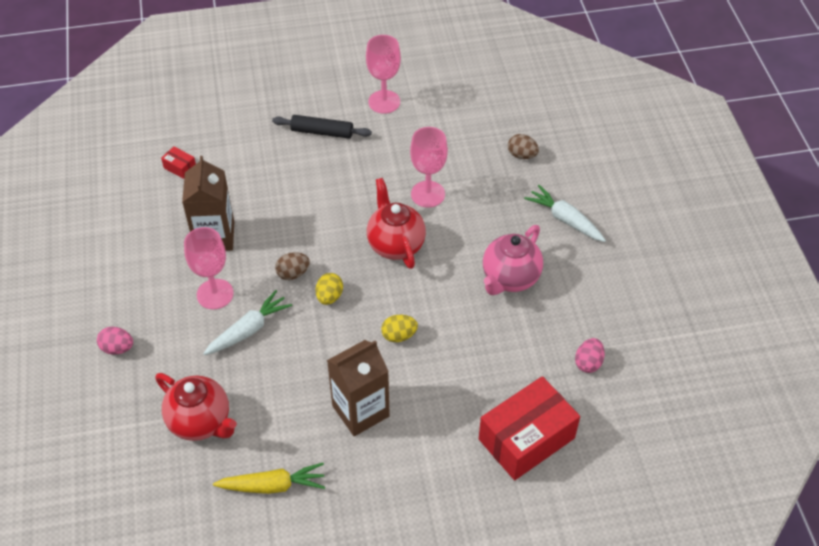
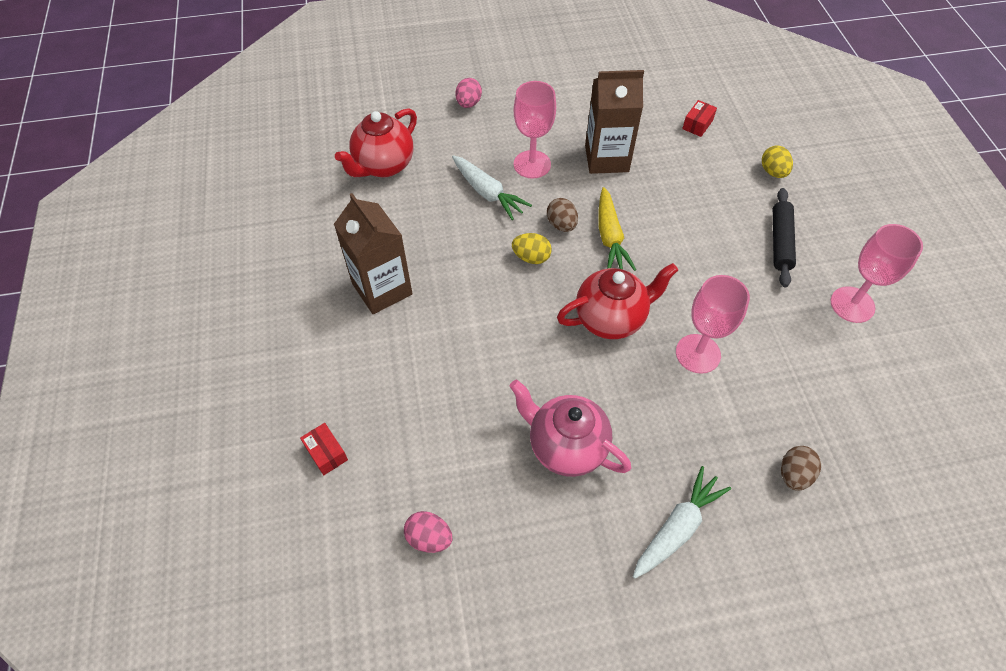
camera: 90 degrees right, 5 degrees up
(272, 485) = (307, 222): yellow carrot -> yellow carrot (610, 237)
(399, 335) = (478, 323): yellow egg -> yellow egg (773, 172)
(526, 438) = (326, 453): red box -> red box, size x0.40

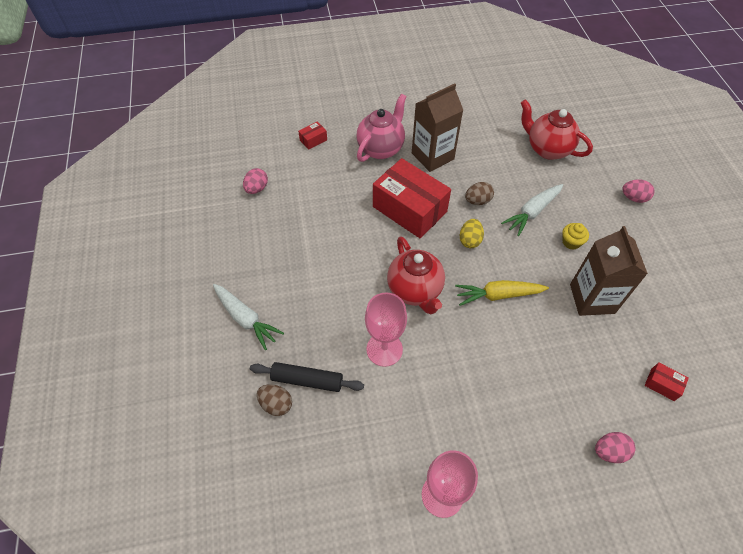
camera: 90 degrees right, 0 degrees up
(479, 320) = (409, 209): none -> red box
(532, 164) = (571, 242): pink goblet -> yellow cupcake
(561, 225) = (506, 261): brown egg -> brown egg (477, 201)
(566, 447) = (309, 257): pink teapot -> pink teapot (381, 148)
(773, 172) = (609, 451): yellow egg -> pink egg
(780, 242) = (513, 440): black rolling pin -> black rolling pin (307, 380)

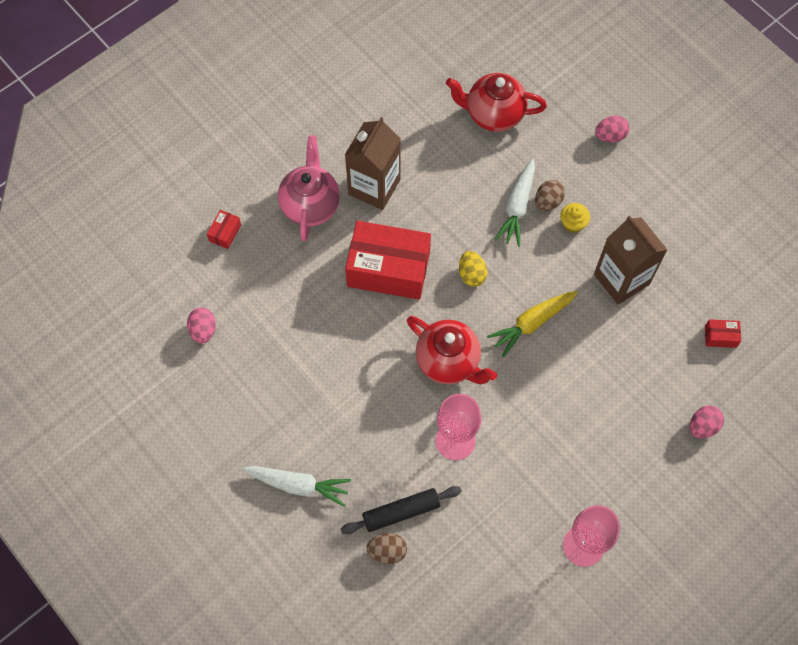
camera: 30 degrees left, 10 degrees up
(477, 201) = (454, 221): brown egg -> brown egg (547, 202)

